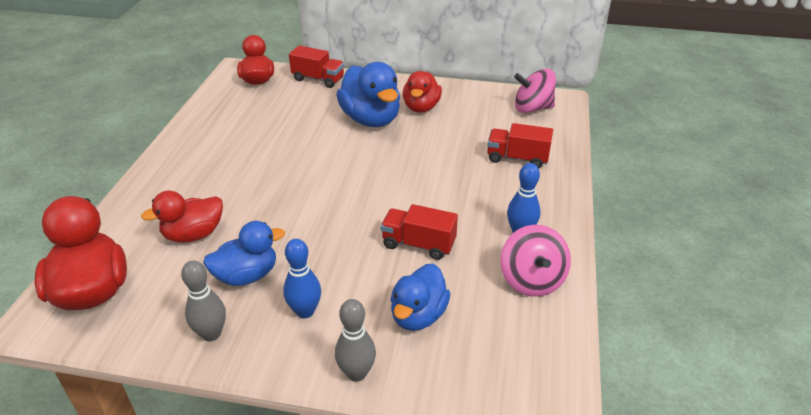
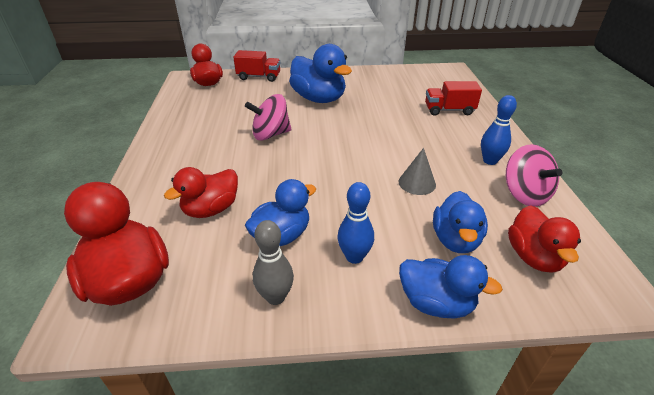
camera: 15 degrees left, 0 degrees up
(356, 373) = (436, 303): grey bowling pin -> blue duck
(418, 244) = (417, 183): red truck -> grey cone
(421, 107) = (353, 86): red duck -> red duck (533, 257)
(532, 108) = (436, 77): pink spinning top -> pink spinning top (270, 134)

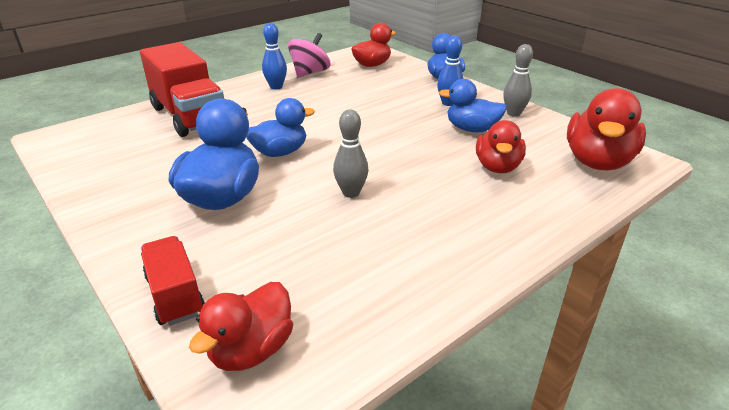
camera: 125 degrees left, 5 degrees down
(211, 209) = (497, 167): red duck -> red duck turned 90 degrees clockwise
(270, 134) = (351, 193): pink spinning top -> grey bowling pin
(417, 183) = (342, 103): grey cone -> none
(449, 110) = (189, 116): red truck -> red truck, size x1.80
(455, 240) = (387, 82): blue duck -> blue duck (280, 152)

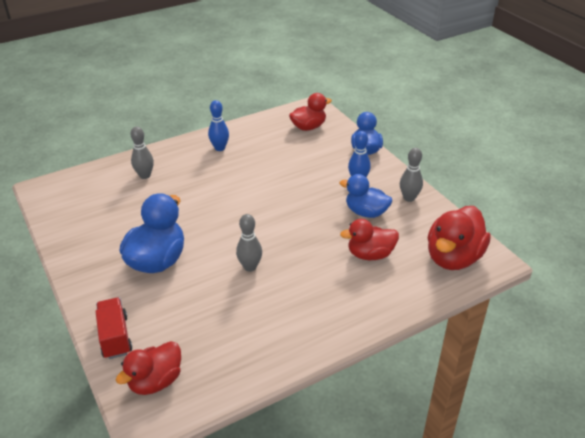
camera: 10 degrees right, 5 degrees up
(189, 116) = (145, 175): red truck -> grey bowling pin
(280, 152) = (207, 222): blue duck -> none
(310, 73) = (252, 133): pink spinning top -> none
(497, 167) = (370, 254): red duck -> red duck turned 60 degrees clockwise

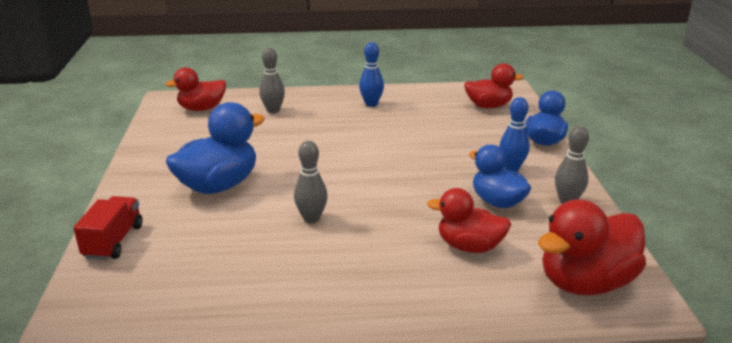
camera: 25 degrees right, 10 degrees down
(156, 381) = (112, 297): red duck -> red duck (202, 108)

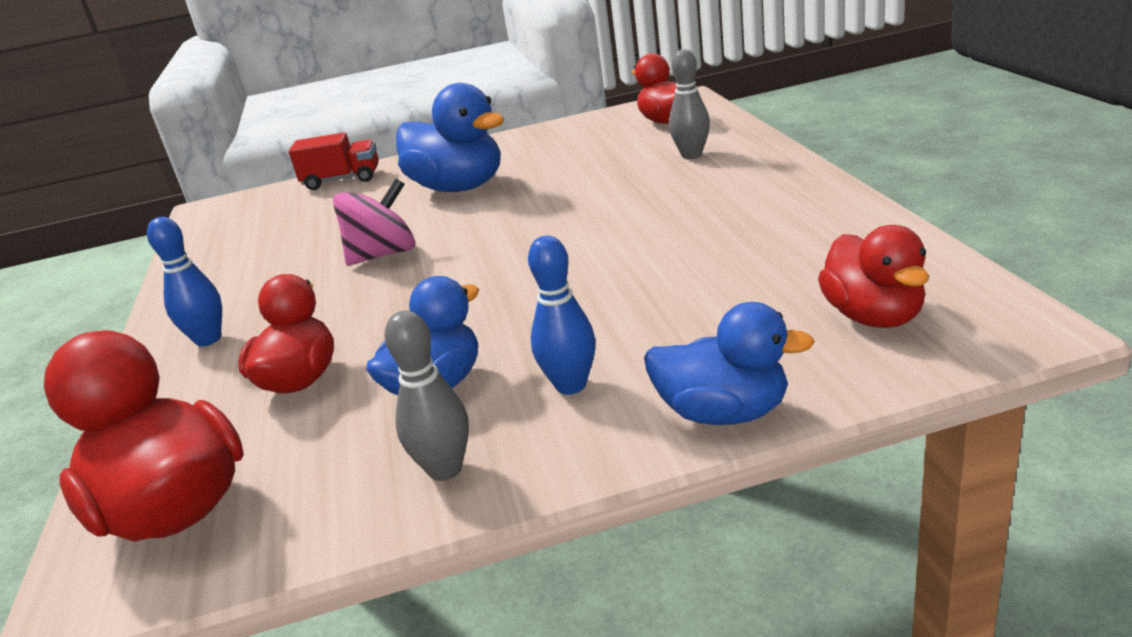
camera: 85 degrees right, 0 degrees up
(311, 218) = (383, 255): grey bowling pin -> pink spinning top
(371, 104) = (775, 208): blue bowling pin -> blue bowling pin (208, 339)

